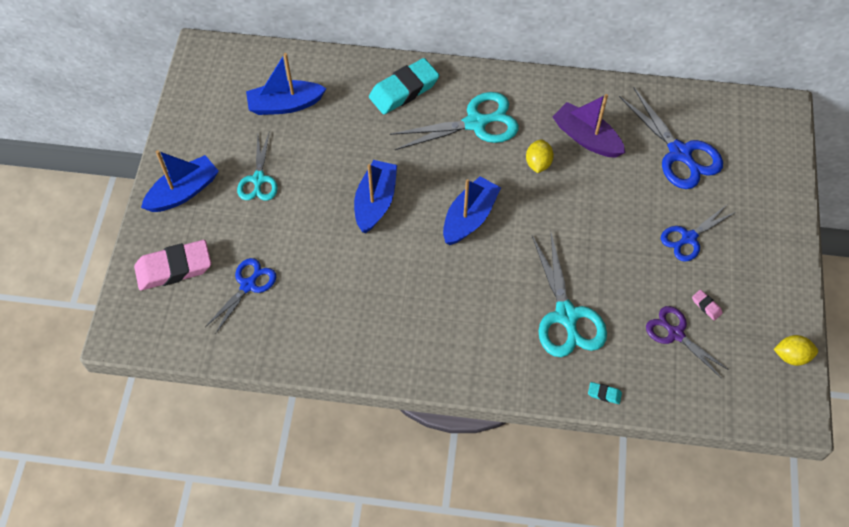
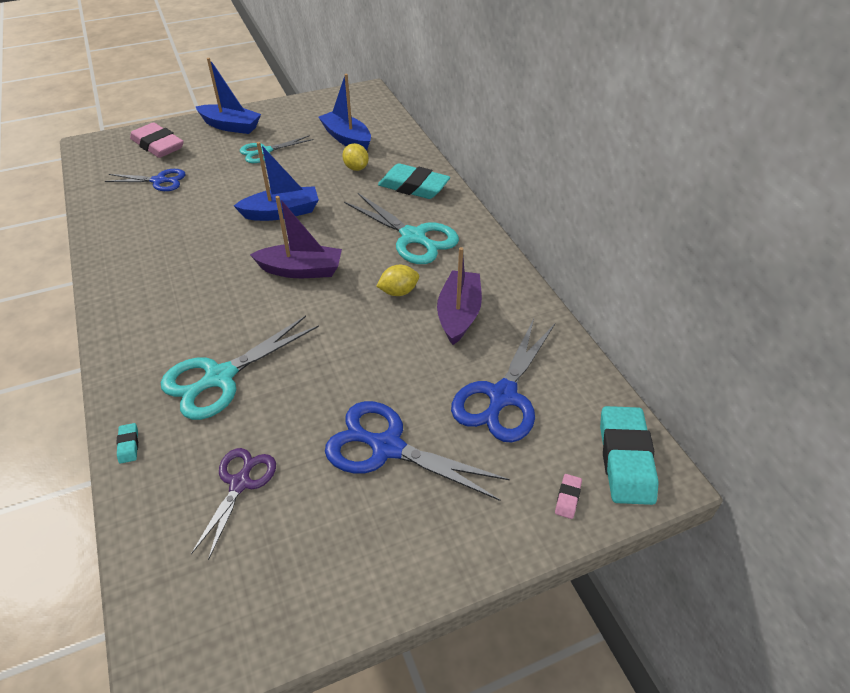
camera: 60 degrees right, 15 degrees down
(469, 217) = (301, 270): blue boat -> purple boat
(688, 238) = (386, 447): blue scissors -> blue scissors, size x1.58
(706, 306) = (296, 501): pink eraser -> pink eraser (567, 498)
(762, 118) = (625, 459): none -> turquoise eraser
(791, 356) = (263, 632): yellow lemon -> yellow lemon (356, 168)

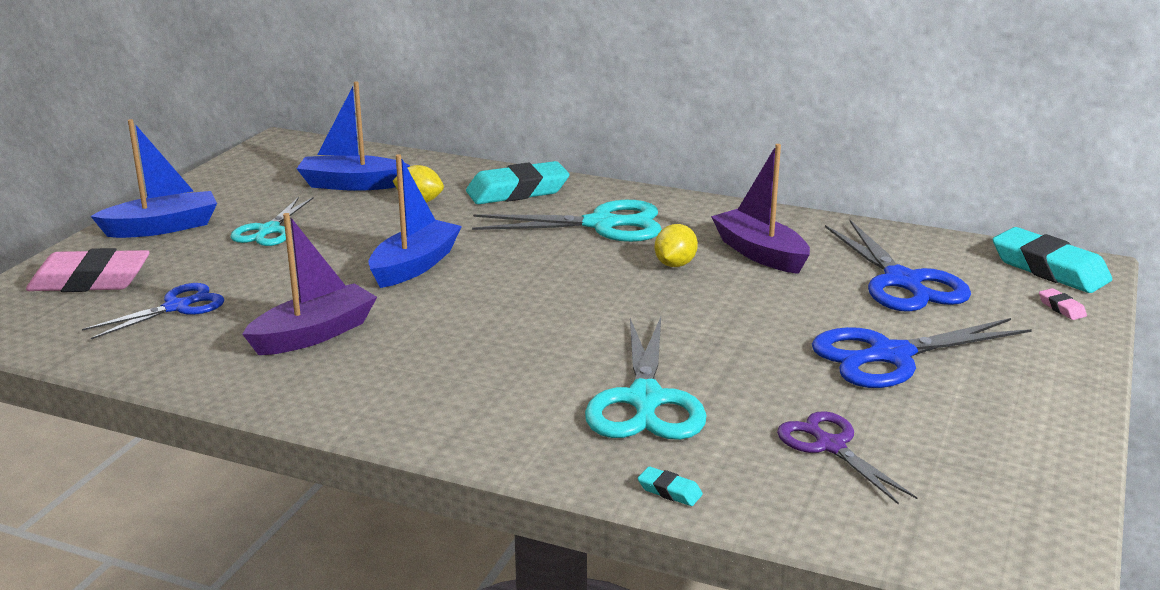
camera: 45 degrees left, 20 degrees down
(301, 270) = (543, 294): purple boat -> purple boat (314, 334)

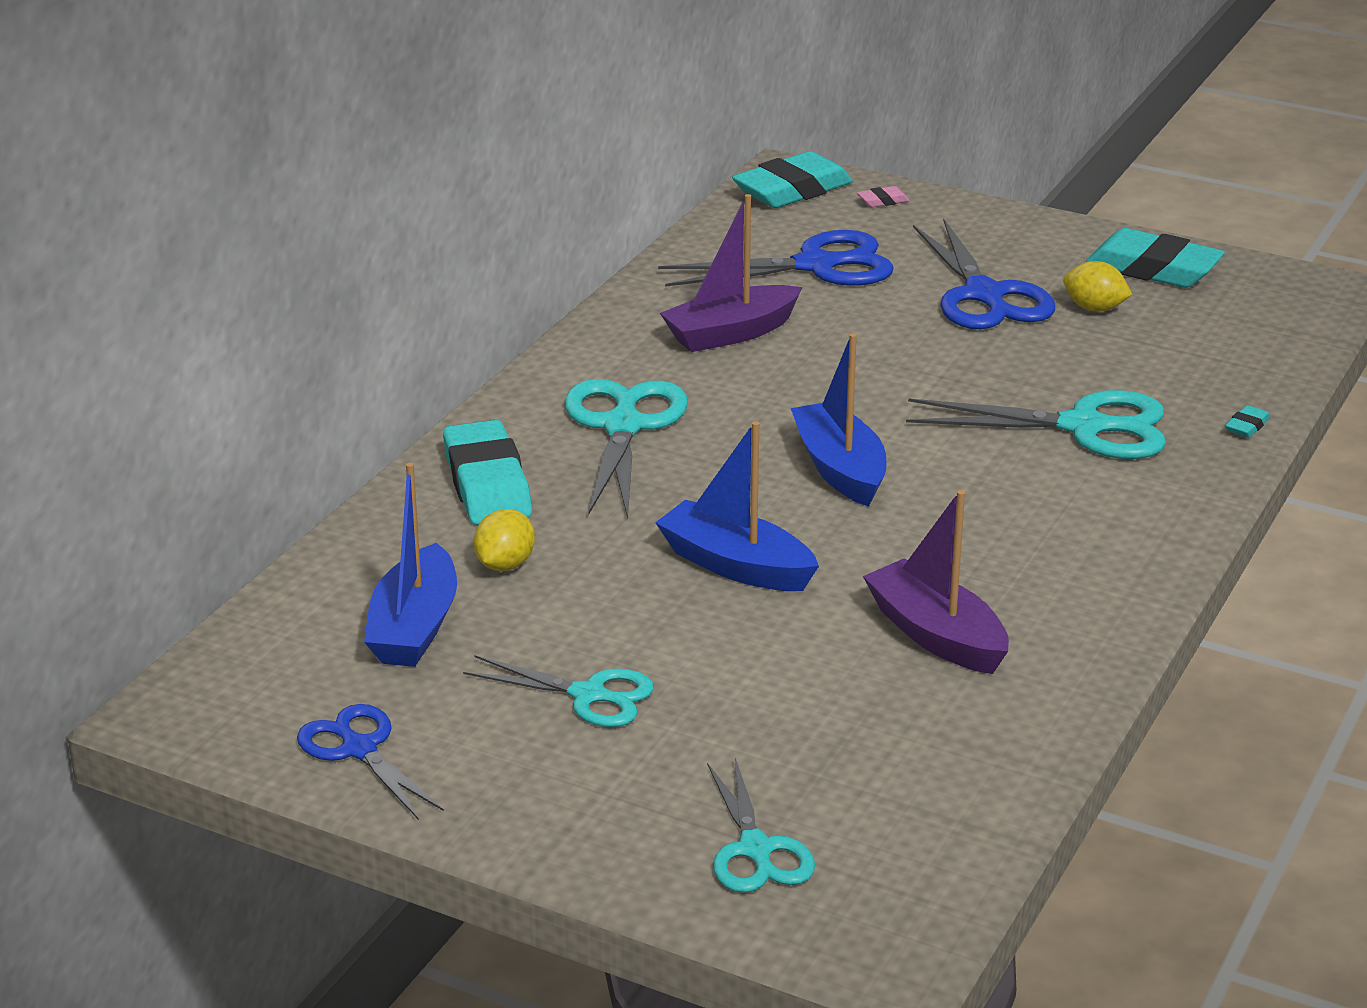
camera: 85 degrees left, 5 degrees up
(90, 281) = (756, 850): pink eraser -> turquoise scissors
(162, 227) = (555, 803): blue boat -> blue boat (840, 469)
(177, 307) = (852, 754): blue scissors -> blue scissors (359, 749)
(675, 264) = (755, 387): yellow lemon -> yellow lemon (1094, 308)
(830, 446) = (1158, 345): purple scissors -> none
(1011, 450) = (1153, 269): none -> turquoise eraser

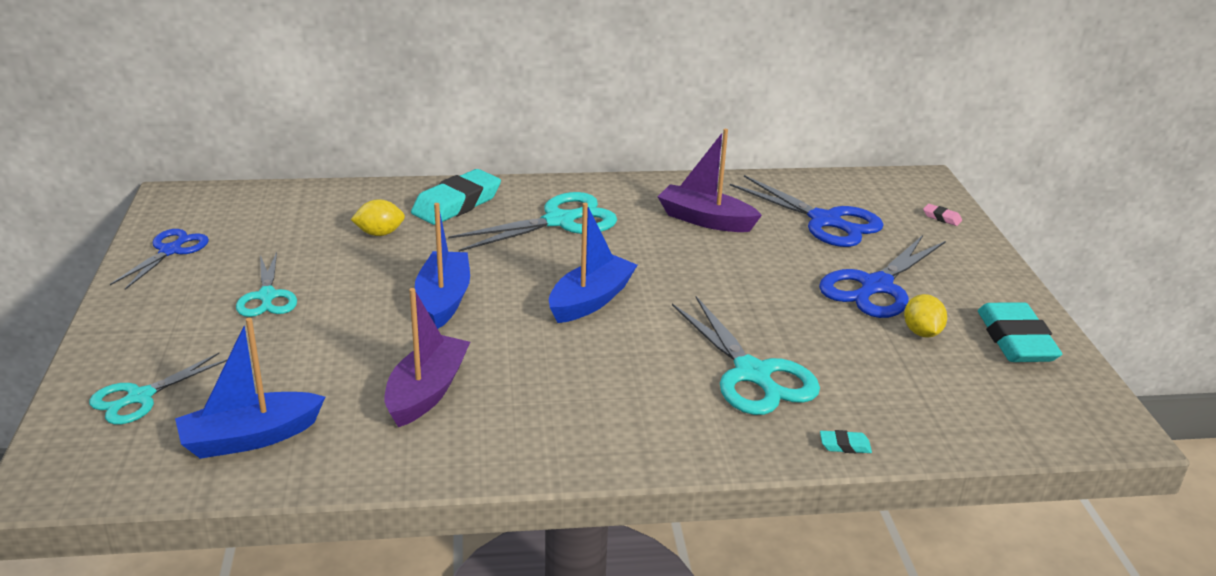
camera: 55 degrees right, 0 degrees up
(414, 627) = (296, 229): blue boat -> blue boat (250, 438)
(792, 190) = (905, 187): turquoise eraser -> none

